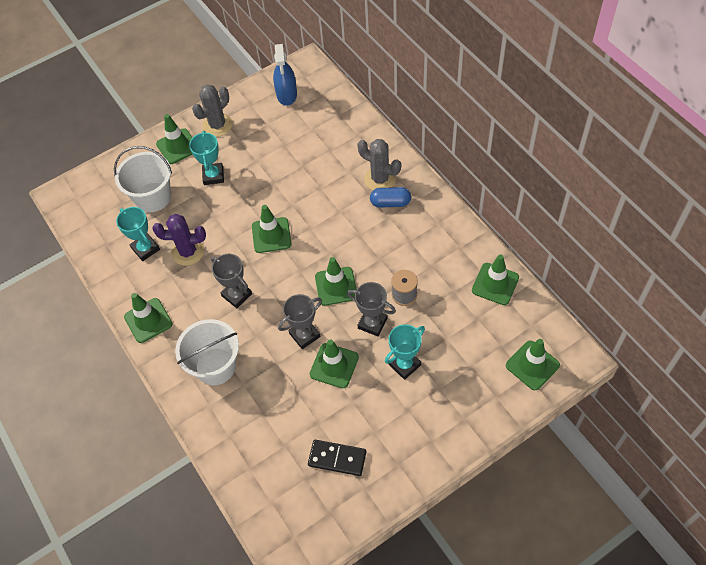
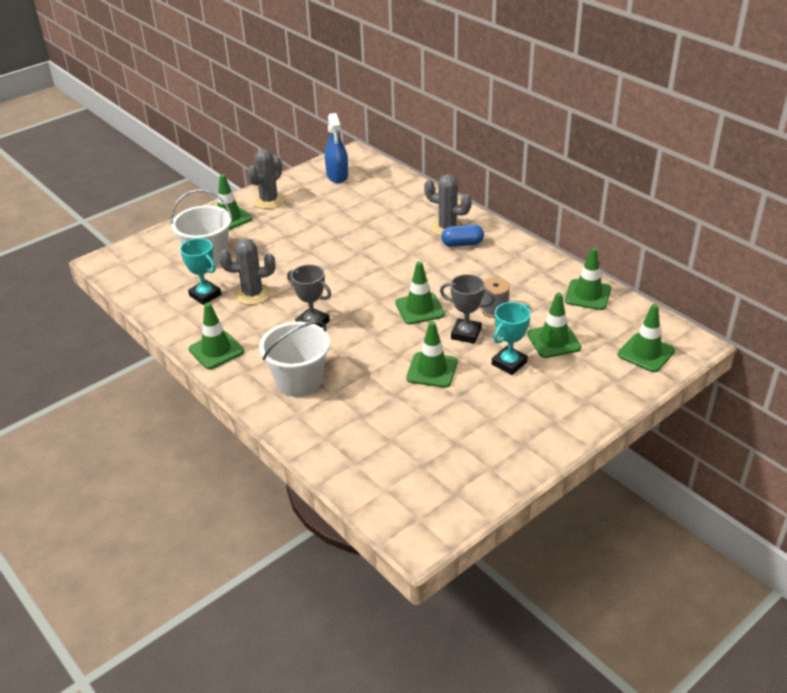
camera: 10 degrees left, 20 degrees down
(188, 252) = (252, 294): purple cactus -> grey cactus
(213, 176) = (271, 237): turquoise trophy -> none
(271, 235) = (341, 276): green traffic cone -> green traffic cone (554, 341)
(304, 335) = (394, 348): grey trophy -> none
(337, 458) = (453, 445): black domino -> none

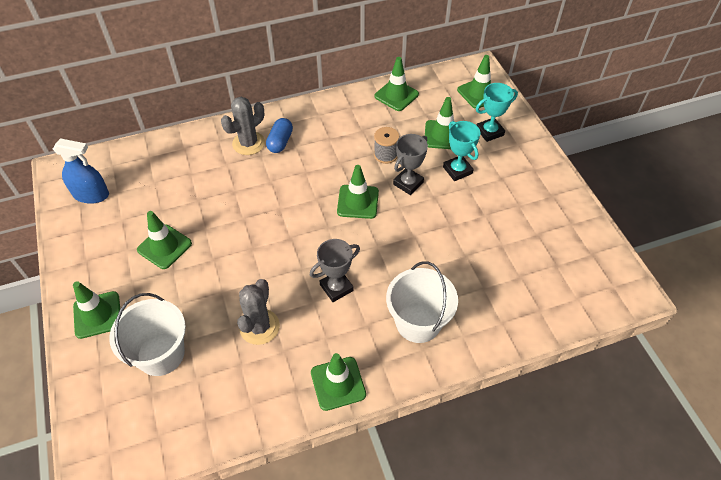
camera: 70 degrees left, 15 degrees up
(205, 295) = (234, 373): turquoise trophy -> turquoise trophy (489, 132)
(269, 201) = (91, 267): grey cactus -> none
(432, 370) = (445, 221): green traffic cone -> green traffic cone (164, 247)

